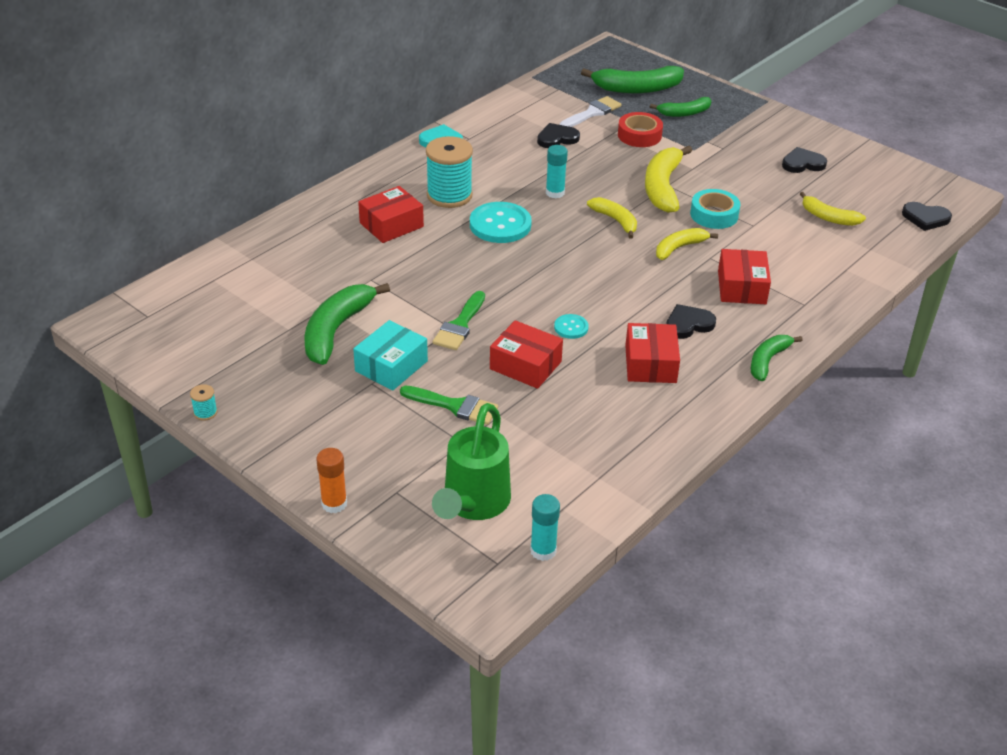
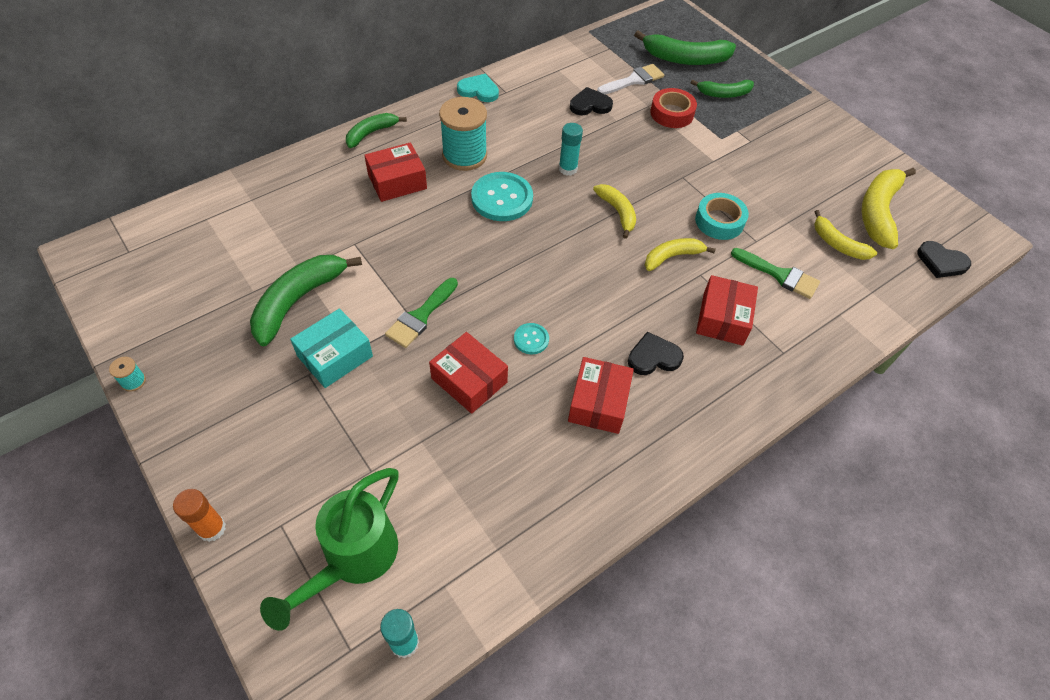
camera: 10 degrees right, 15 degrees up
(454, 406) = (379, 420): green brush -> green brush (779, 275)
(663, 187) = (677, 179): yellow banana -> yellow banana (878, 212)
(768, 361) = (724, 422): green banana -> green banana (371, 133)
(802, 163) = (827, 172): black heart -> none

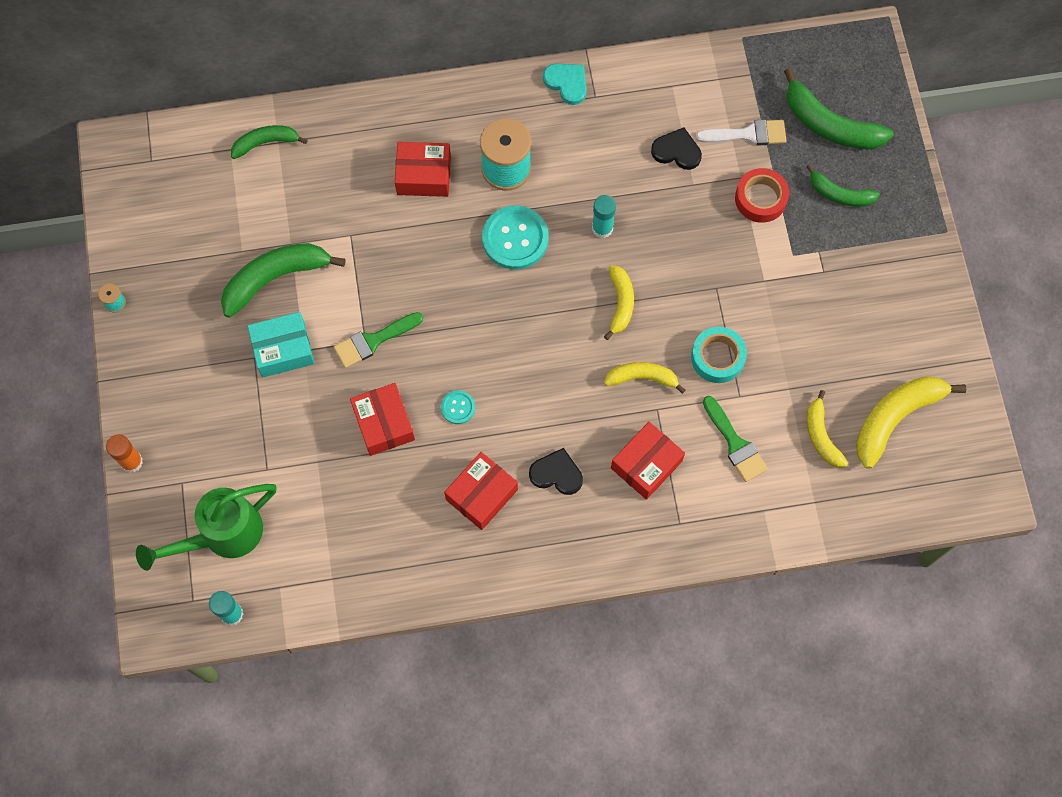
camera: 30 degrees right, 15 degrees up
(371, 133) = (427, 101): green banana -> green banana (266, 143)
(941, 262) = (915, 502): black heart -> none

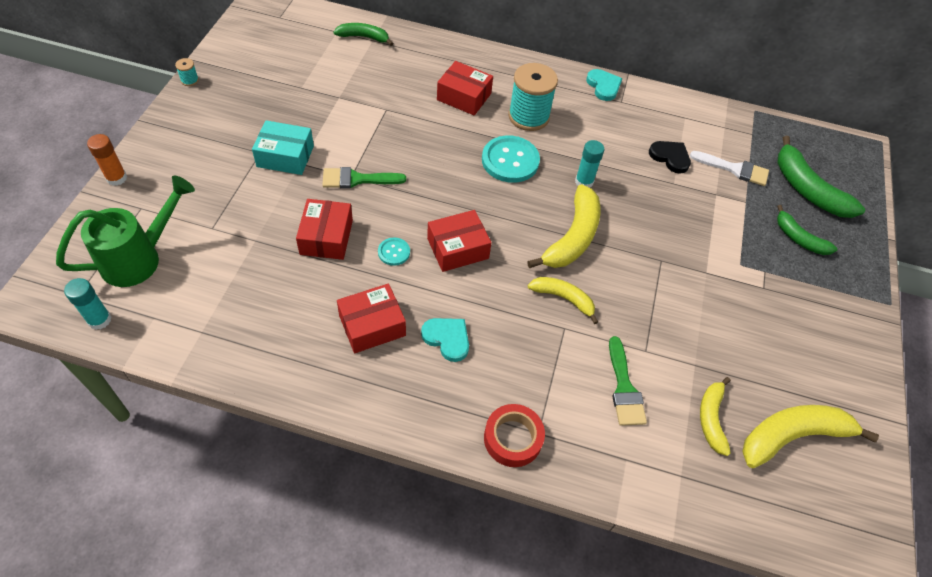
camera: 20 degrees right, 15 degrees down
(222, 535) = (140, 258): green watering can -> green watering can turned 150 degrees clockwise
(275, 278) = (313, 112): green banana -> none
(556, 474) = (447, 339): black heart -> turquoise heart
(620, 303) = (572, 237): yellow banana -> yellow banana, size x1.65
(646, 464) = (532, 368): red box -> red box (457, 248)
(717, 357) = (639, 312): turquoise tape -> none
(760, 199) = (727, 214): red tape -> red tape (513, 438)

